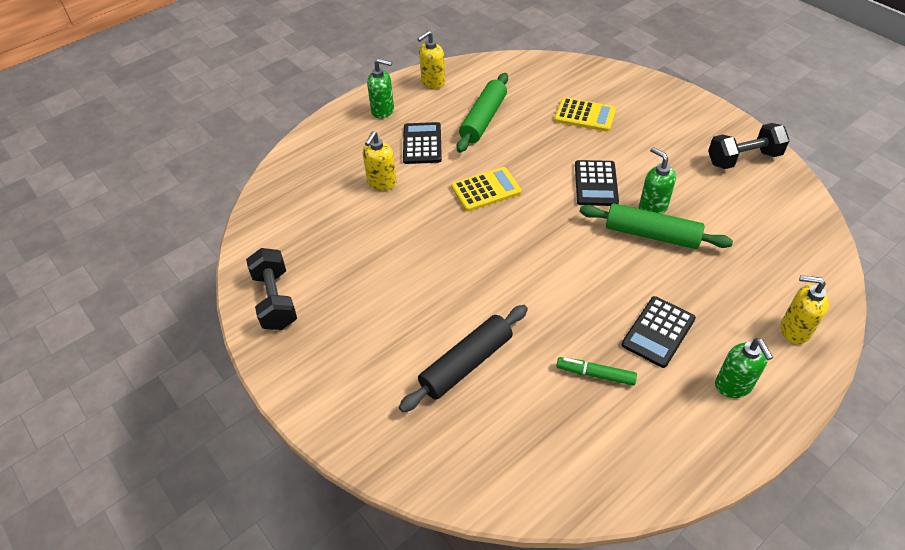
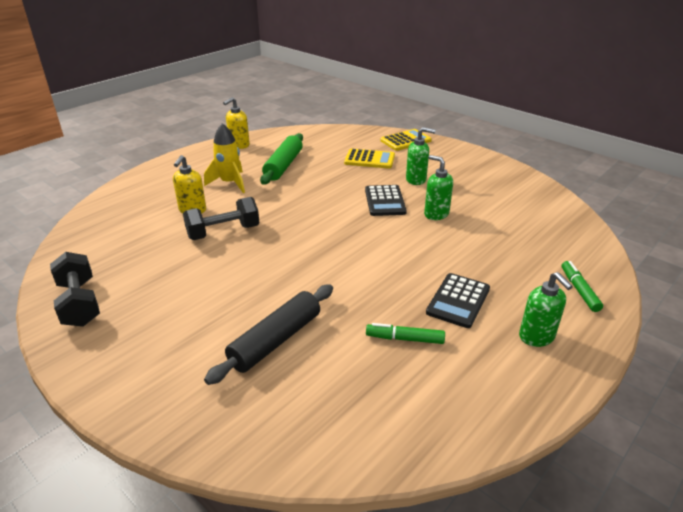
camera: 10 degrees left, 15 degrees down
(383, 111) = (195, 164): green soap dispenser -> green soap dispenser (416, 180)
(422, 144) = (230, 183): black calculator -> yellow rocket
(486, 189) = (288, 210): yellow calculator -> yellow calculator (405, 140)
(651, 234) = (439, 232): green rolling pin -> none
(743, 159) = (504, 179): black dumbbell -> black dumbbell (223, 232)
(794, 330) = (579, 290): yellow soap dispenser -> green marker

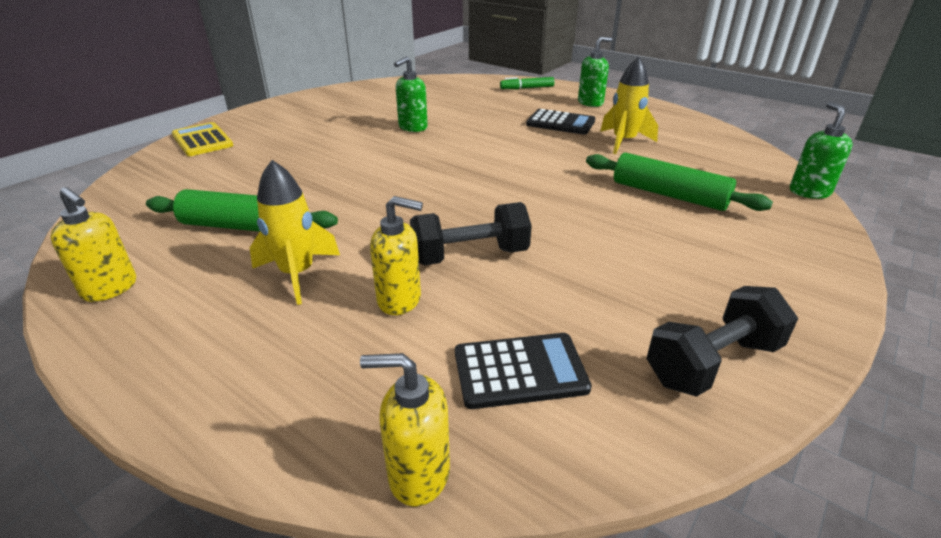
camera: 95 degrees left, 0 degrees up
(85, 215) = (418, 474): none -> yellow soap dispenser
(223, 232) = (470, 255): black dumbbell -> black dumbbell turned 75 degrees counterclockwise
(276, 341) = (669, 195): black rolling pin -> green rolling pin
(369, 159) = (254, 161): yellow calculator -> none
(385, 201) = (381, 151): black calculator -> black calculator (520, 371)
(404, 339) = (623, 142): green marker -> yellow rocket
(416, 180) = (328, 135): green soap dispenser -> green soap dispenser (809, 192)

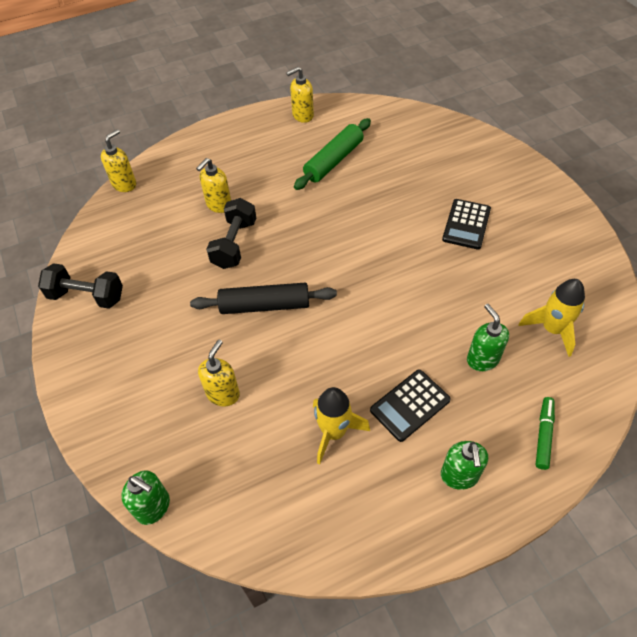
camera: 120 degrees right, 20 degrees up
(202, 140) = (489, 152): yellow calculator -> none
(297, 274) = (269, 174): yellow rocket -> yellow rocket (552, 329)
(412, 127) = (456, 280): green soap dispenser -> green soap dispenser (482, 359)
(520, 371) = (141, 228): black calculator -> black calculator (466, 224)
(542, 204) = (265, 305): none -> black rolling pin
(669, 195) = (223, 394): green rolling pin -> yellow soap dispenser
(712, 362) = (87, 296): black dumbbell -> black dumbbell turned 75 degrees counterclockwise

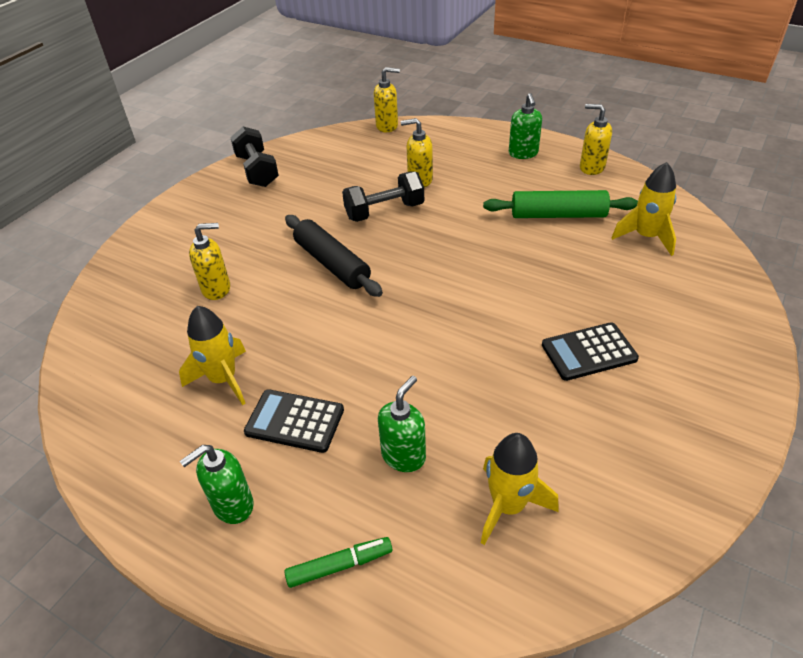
camera: 55 degrees right, 10 degrees down
(153, 507) = (83, 308): green soap dispenser -> green soap dispenser (523, 154)
(393, 137) = (646, 237): none -> yellow rocket

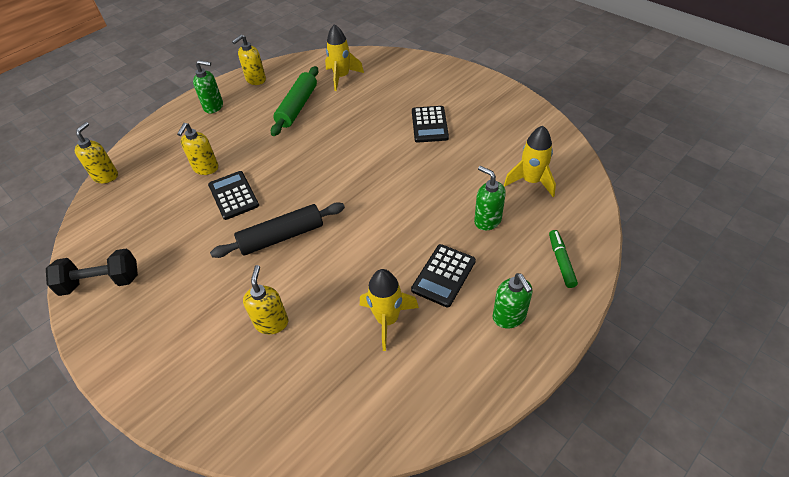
camera: 75 degrees left, 5 degrees up
(384, 211) = (233, 195): black dumbbell -> black calculator

